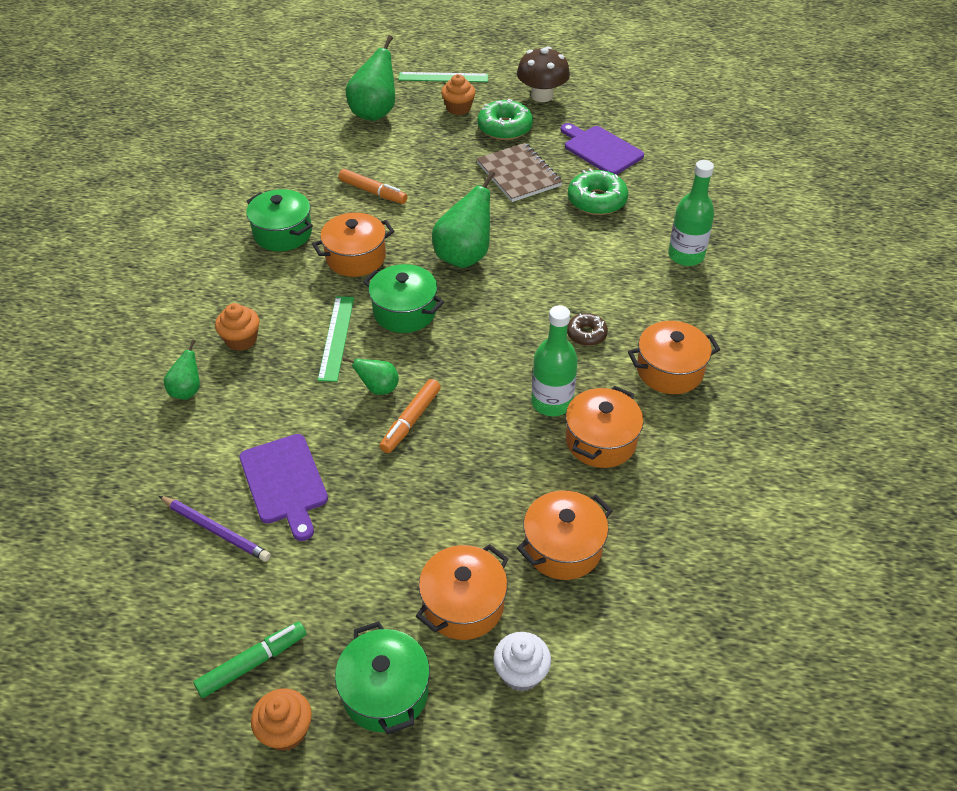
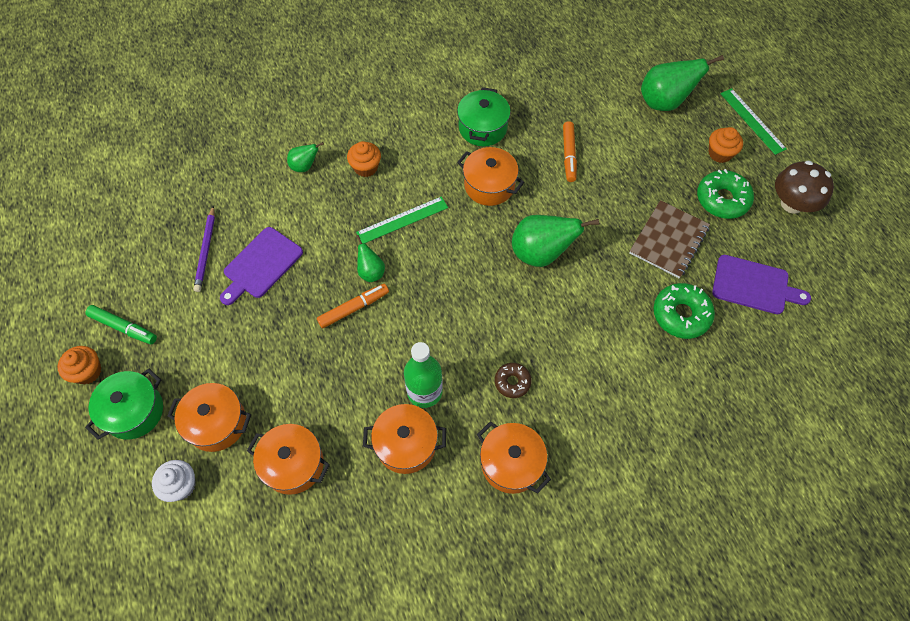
camera: 60 degrees right, 15 degrees up
(404, 311) = (455, 247): green pot -> none
(411, 420) = (353, 308): orange marker -> orange marker turned 150 degrees clockwise
(600, 149) = (754, 285): purple cutting board -> purple cutting board turned 90 degrees clockwise
(686, 256) = (661, 417): green bottle -> none

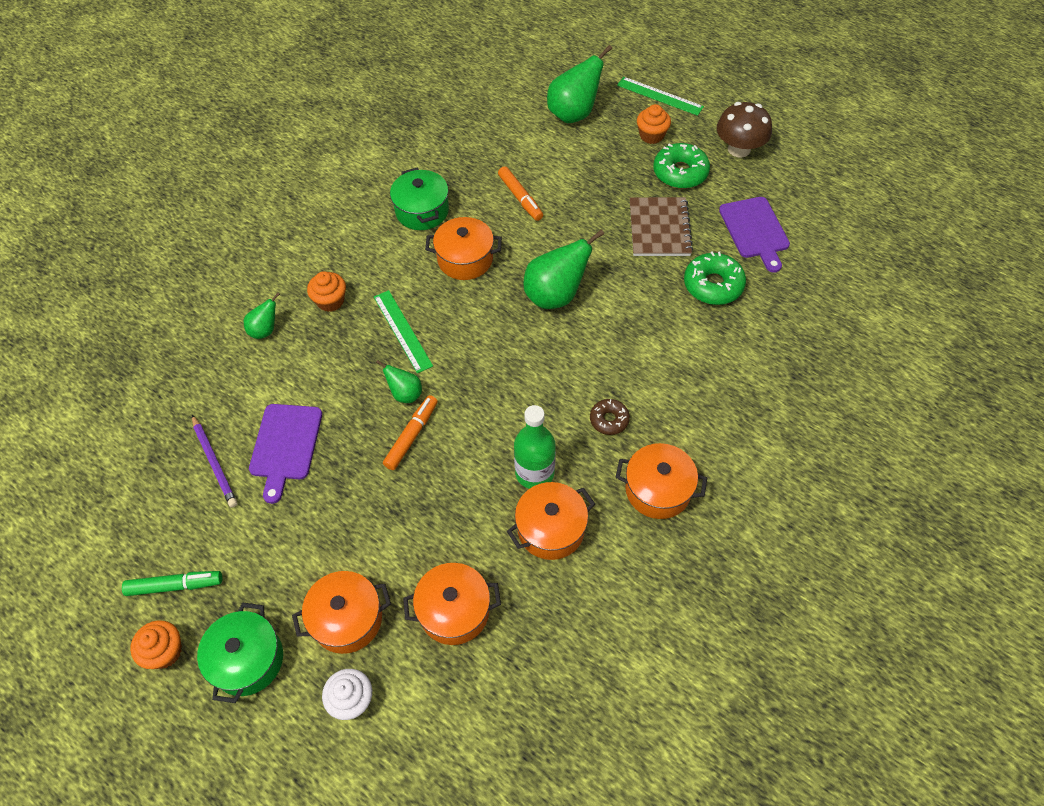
camera: 30 degrees left, 5 degrees down
(402, 220) = (402, 331): green ruler -> green ruler turned 60 degrees counterclockwise
(754, 285) = (755, 230): purple cutting board -> purple cutting board turned 90 degrees clockwise

